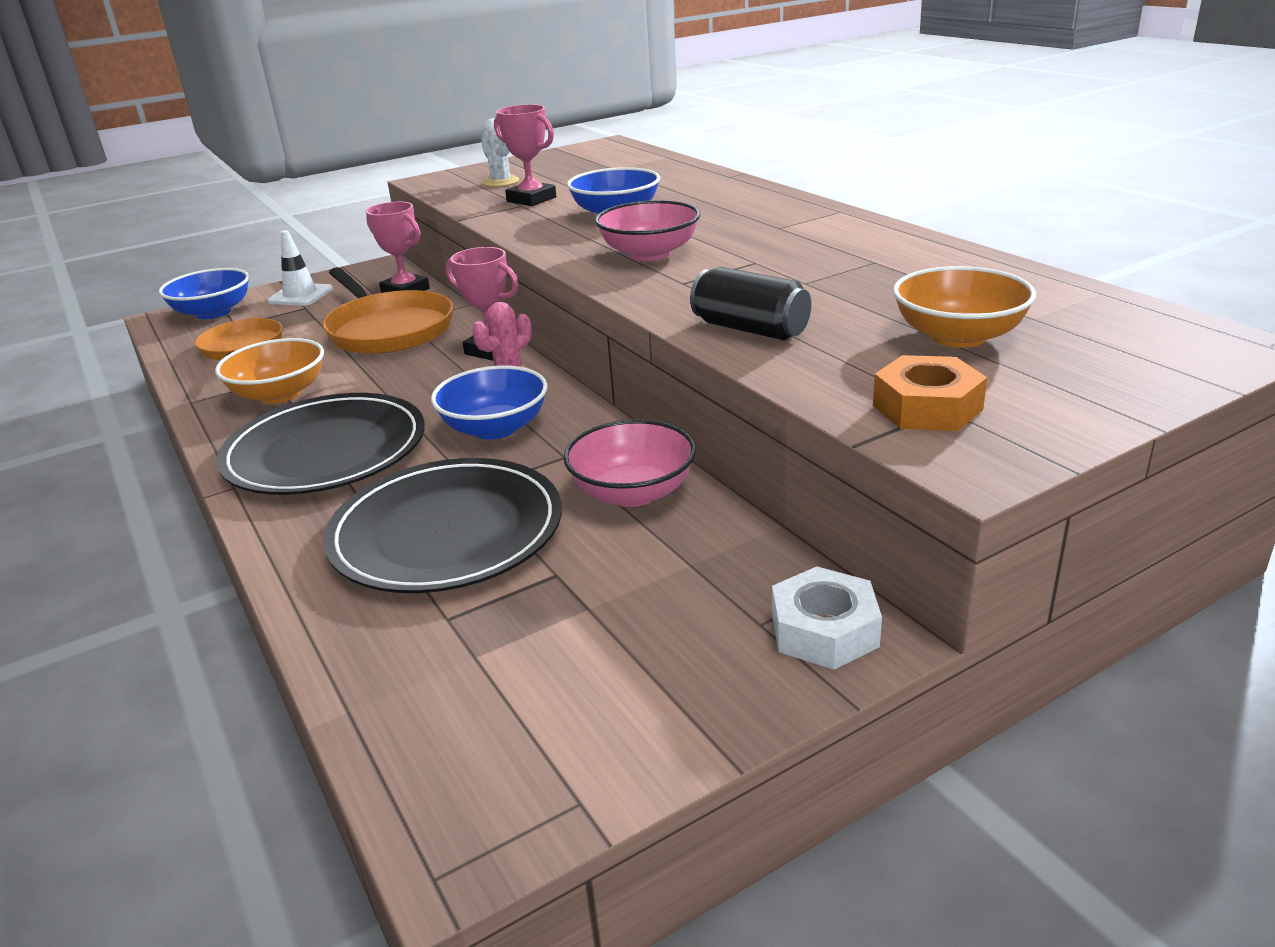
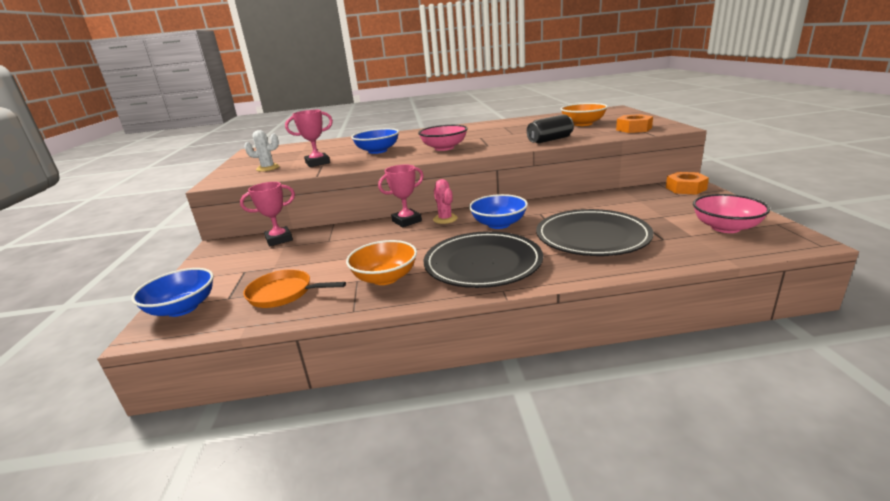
camera: 65 degrees left, 5 degrees down
(300, 295) = (217, 273): white traffic cone -> none
(388, 329) = (334, 245): orange pan -> none
(633, 492) = (581, 204): pink bowl -> pink bowl (725, 227)
(824, 630) = (685, 188): white nut -> orange nut

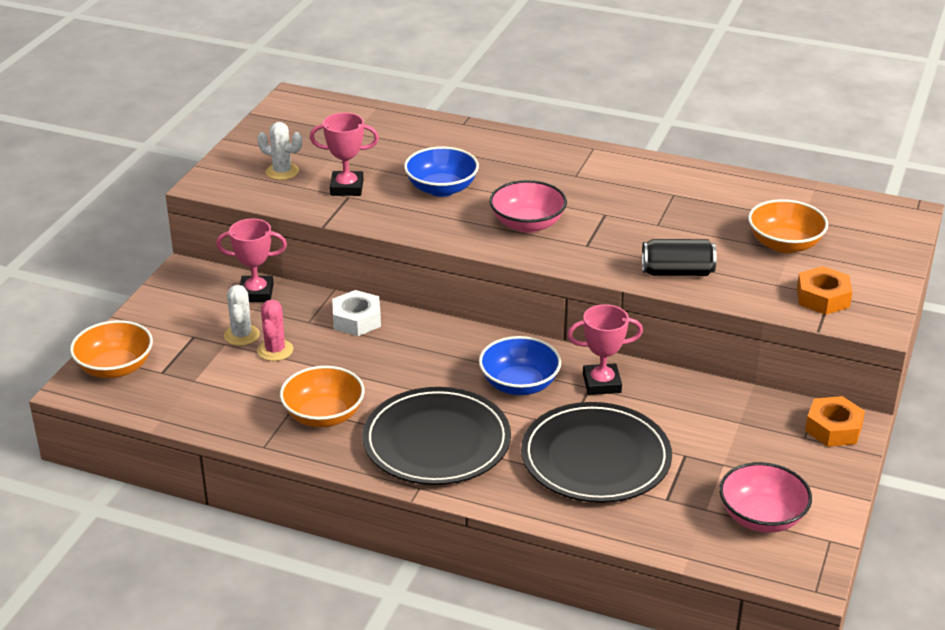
camera: 25 degrees right, 10 degrees up
(182, 308) = (115, 368): blue bowl -> orange bowl
(283, 260) = (241, 335): none -> white cactus
(284, 293) = (215, 391): orange pan -> none
(362, 230) = (357, 320): none -> white nut
(406, 221) = (421, 326): pink trophy -> pink trophy (601, 383)
(445, 219) = (468, 344): pink cactus -> pink cactus (275, 350)

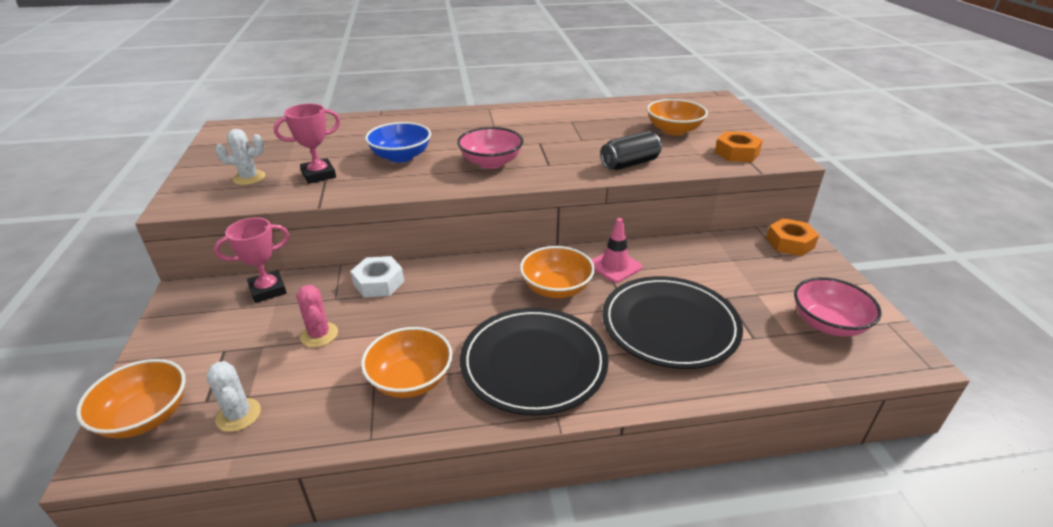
camera: 30 degrees left, 0 degrees up
(241, 335) = (276, 332): white cactus -> white cactus (238, 415)
(519, 384) = (556, 288): blue bowl -> orange bowl
(601, 383) = (614, 266): pink trophy -> pink traffic cone

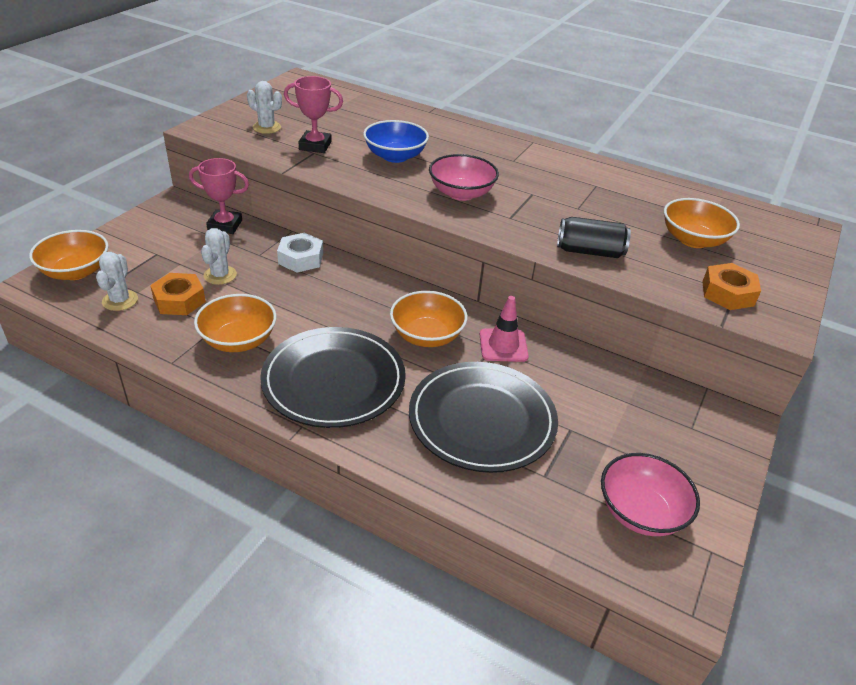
camera: 35 degrees right, 5 degrees up
(319, 335) = (220, 275): pink cactus -> white cactus
(790, 243) = (721, 422): orange nut -> orange nut (179, 300)

